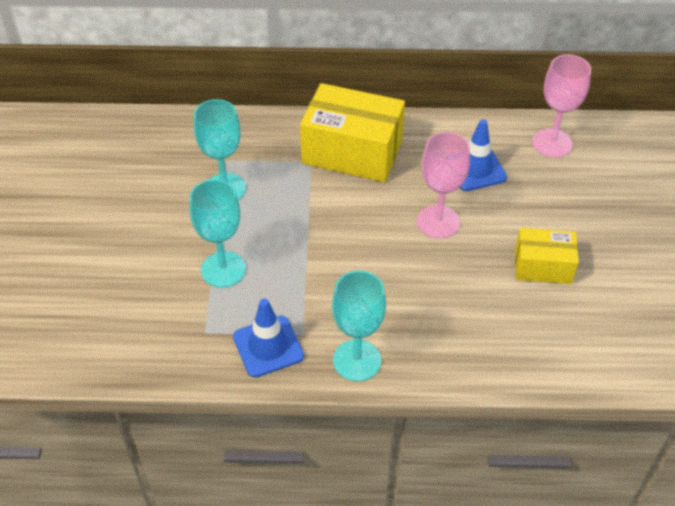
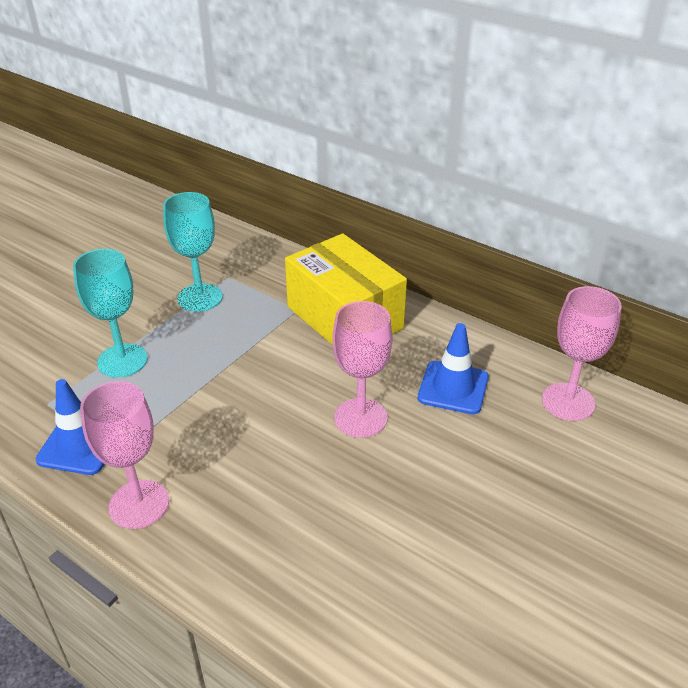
camera: 35 degrees right, 10 degrees down
(357, 360) = (139, 504): turquoise goblet -> pink goblet
(542, 266) = (428, 521): yellow box -> none

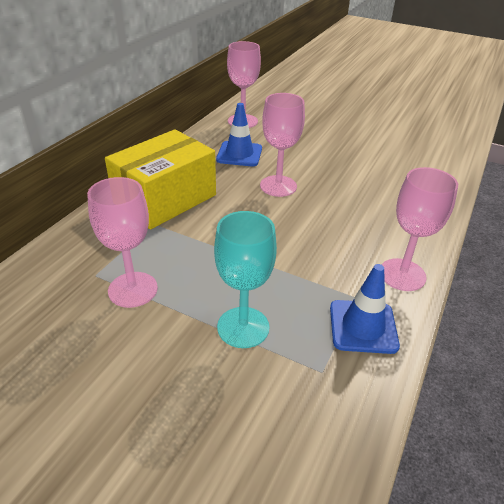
camera: 100 degrees left, 0 degrees up
(200, 297) = (133, 289): turquoise goblet -> pink goblet

